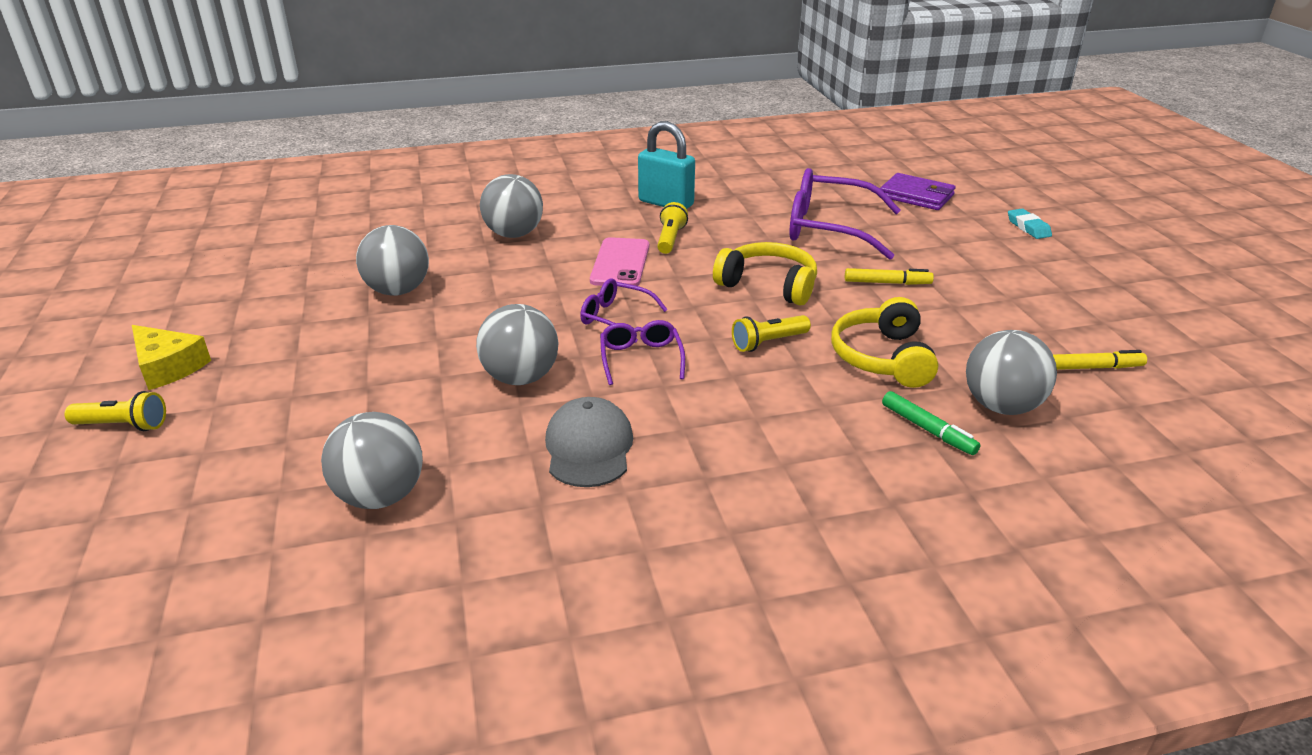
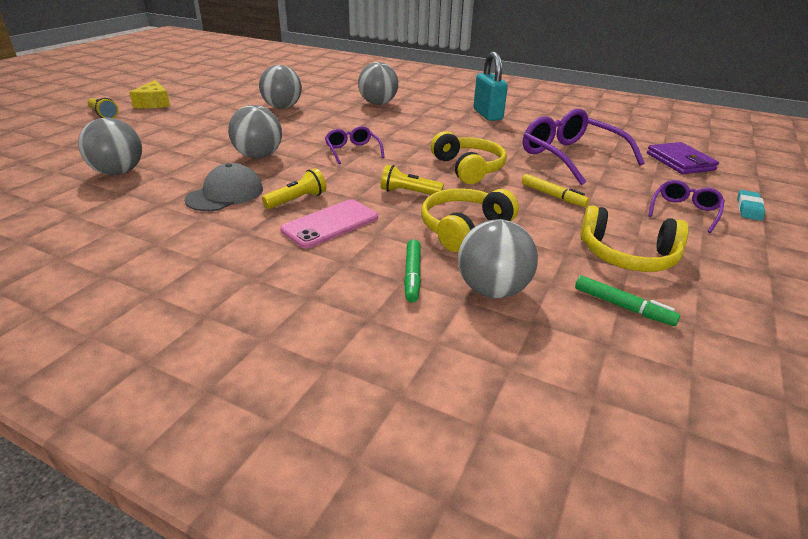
camera: 40 degrees right, 0 degrees up
(620, 263) = (405, 131): pink phone -> pink phone (330, 224)
(641, 358) = (327, 171): purple glasses -> purple glasses (684, 211)
(670, 239) = (455, 130): yellow flashlight -> yellow flashlight (297, 200)
(1027, 318) = (627, 255): none -> yellow headphones
(1092, 367) = (623, 306): yellow marker -> green marker

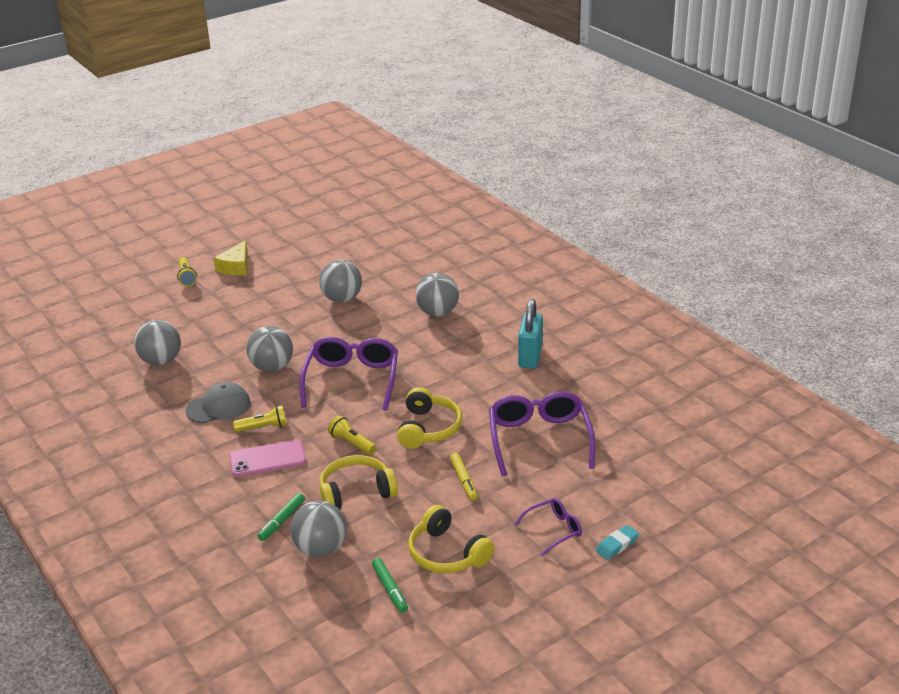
camera: 30 degrees right, 0 degrees up
(352, 151) = (352, 380): purple glasses -> purple glasses, size x1.90
(680, 162) = (639, 475): purple wallet -> none

